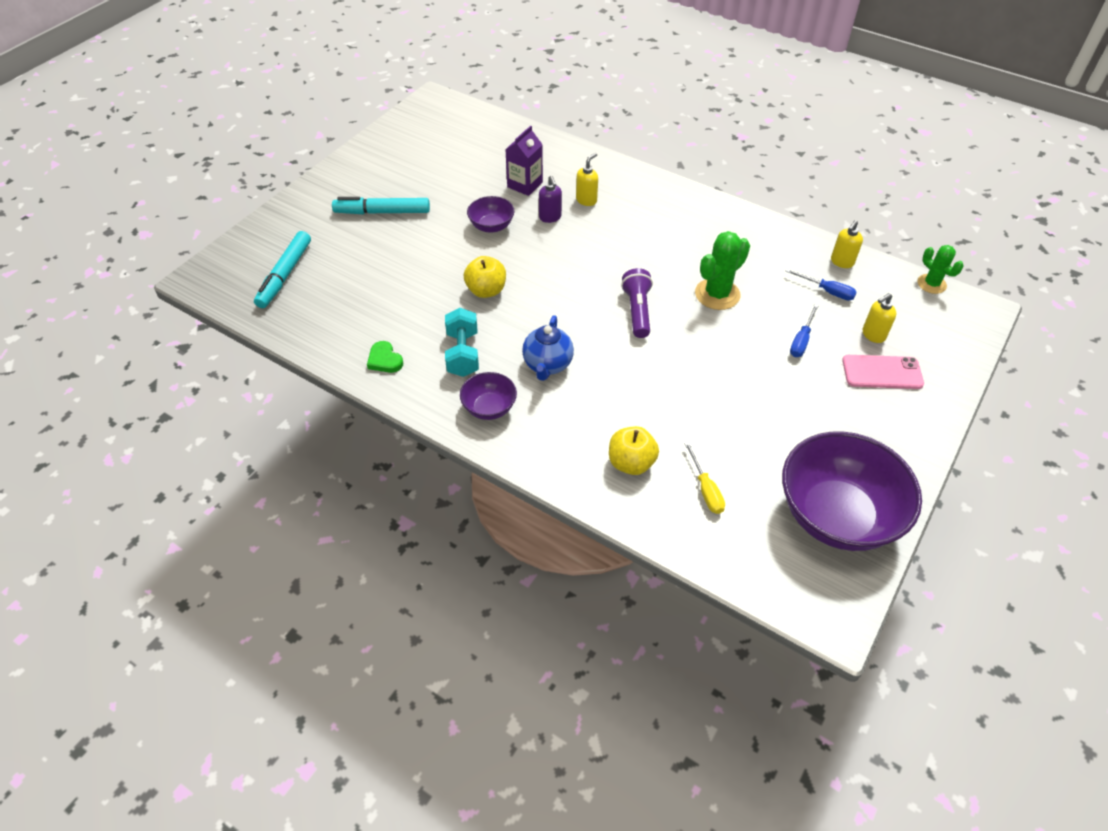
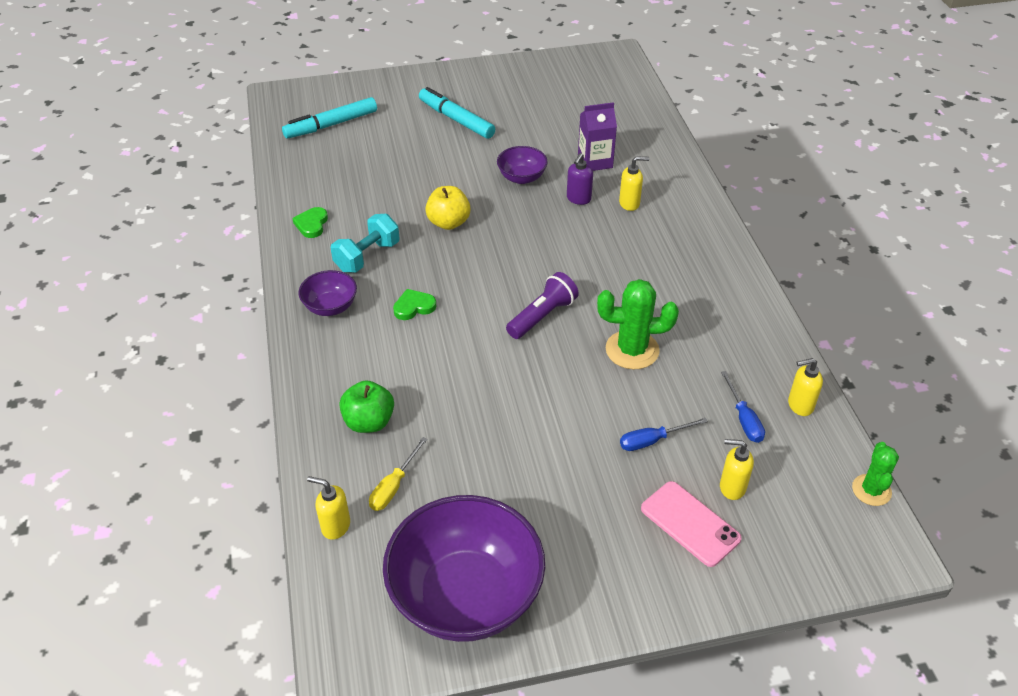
camera: 45 degrees right, 5 degrees down
(547, 365) = (414, 307): blue teapot -> green heart
(631, 463) = (369, 422): yellow apple -> green apple
(708, 545) = (335, 526): none -> yellow soap dispenser

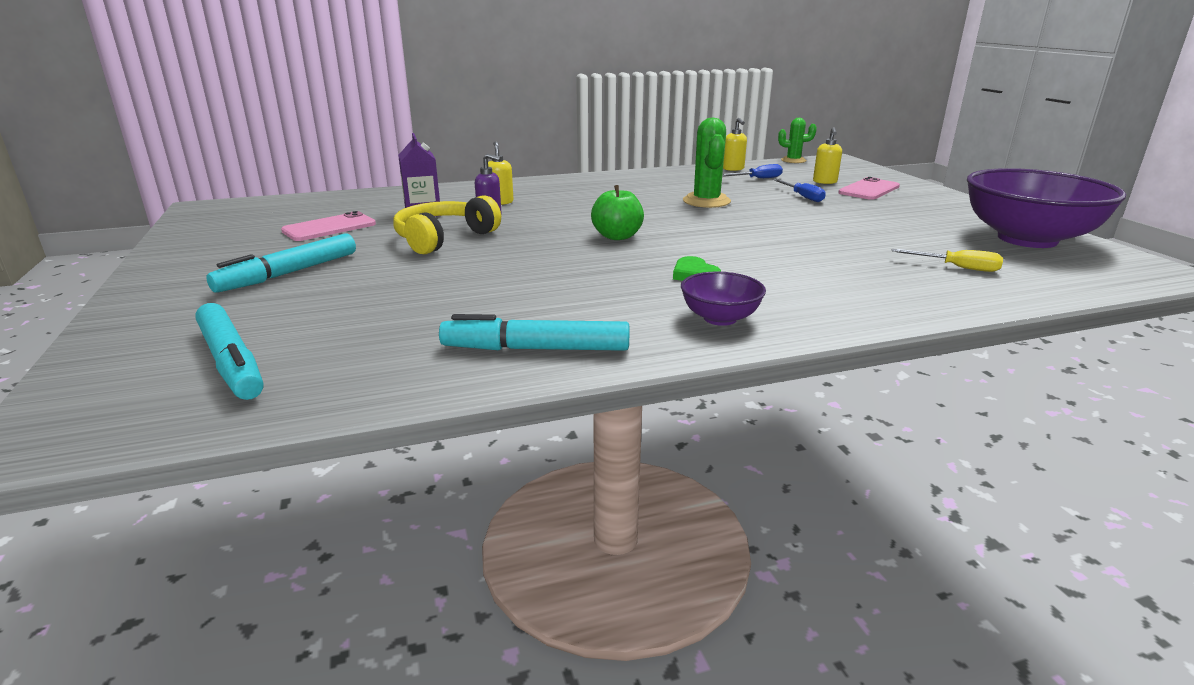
camera: 95 degrees left, 20 degrees down
(312, 224) = (536, 349): green heart -> turquoise marker
(335, 526) = (1039, 287): yellow soap dispenser -> none
(367, 256) = (607, 305): turquoise dumbbell -> none
(369, 422) = (890, 283): green apple -> green apple (617, 236)
(448, 222) = (531, 266): yellow apple -> none
(522, 177) = (444, 238): purple bowl -> yellow headphones
(542, 316) = (679, 226): purple flashlight -> none
(556, 120) = (329, 227): none -> pink phone

